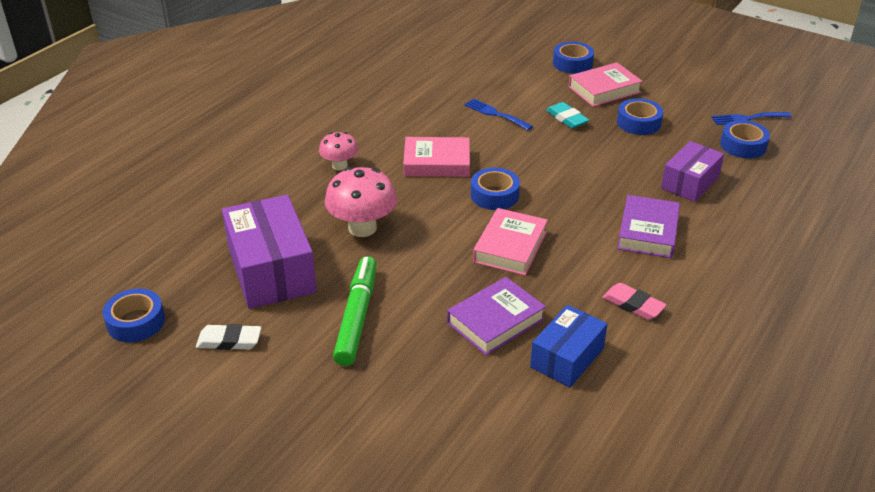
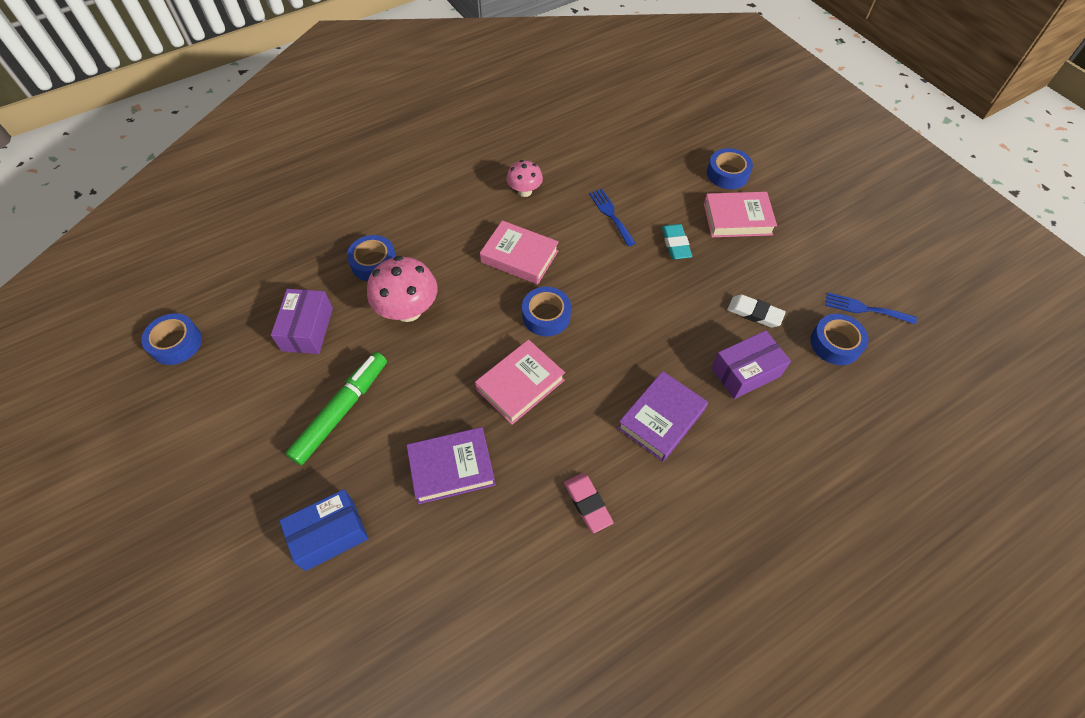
camera: 25 degrees right, 20 degrees up
(229, 341) = (230, 394): white eraser -> white eraser (754, 313)
(271, 270) = (307, 329): purple box -> purple box, size x0.62
(339, 166) = (434, 230): pink mushroom -> pink mushroom (525, 191)
(567, 358) = (486, 540): blue box -> blue box (329, 534)
(638, 123) = (744, 274): blue tape -> blue tape (374, 263)

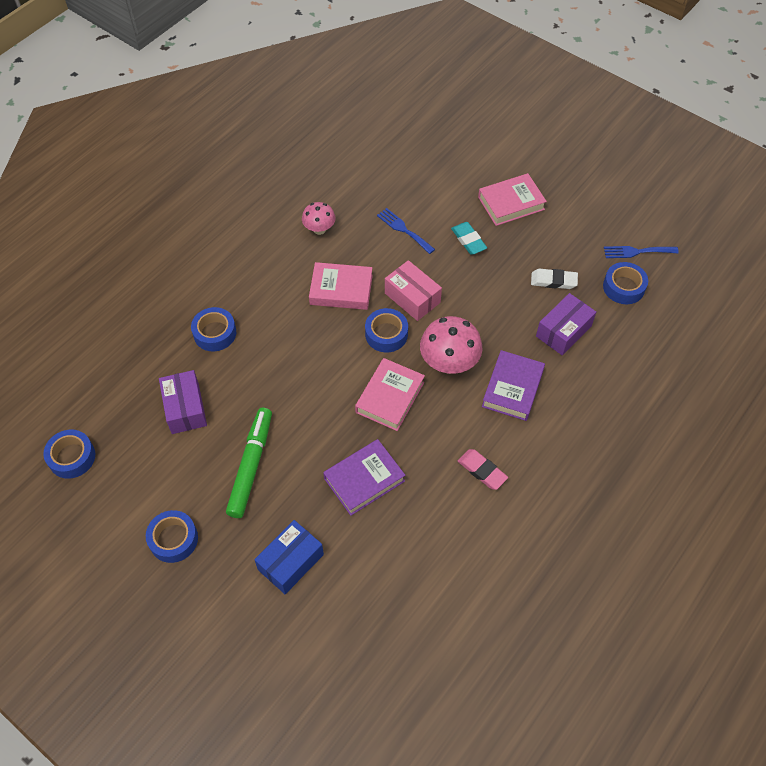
camera: 20 degrees left, 0 degrees up
(408, 310) = (266, 365): pink mushroom -> pink mushroom (449, 363)
(590, 286) = (412, 298): none -> pink box
(727, 174) = (488, 164): blue tape -> blue tape (173, 539)

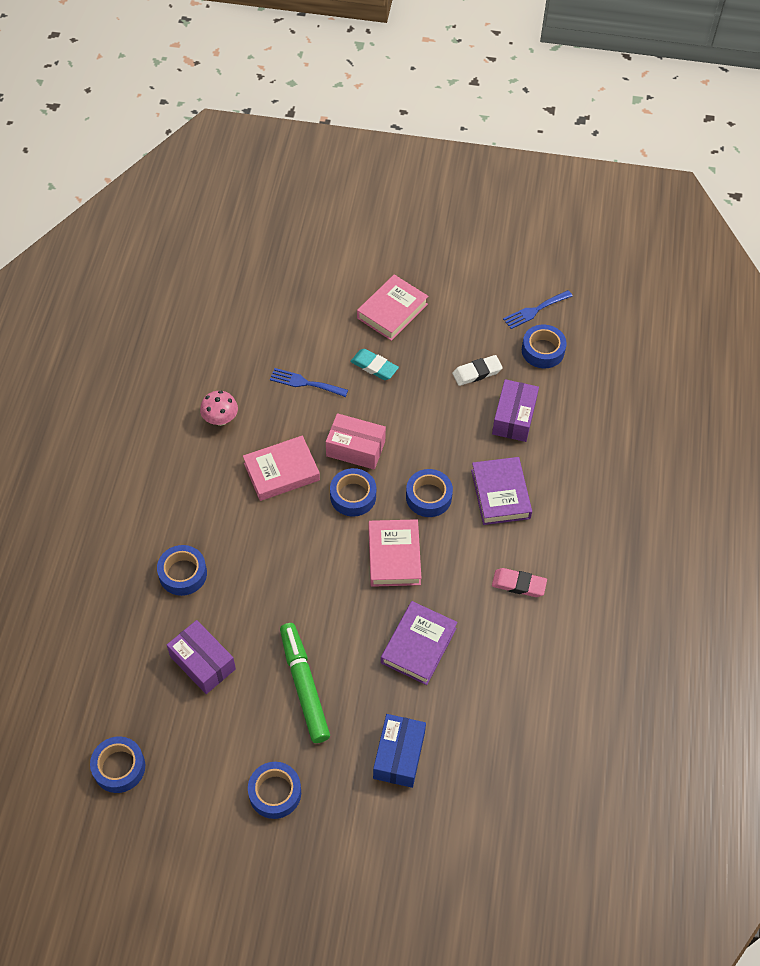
camera: 30 degrees left, 0 degrees up
(449, 363) = (428, 497): pink mushroom -> blue tape

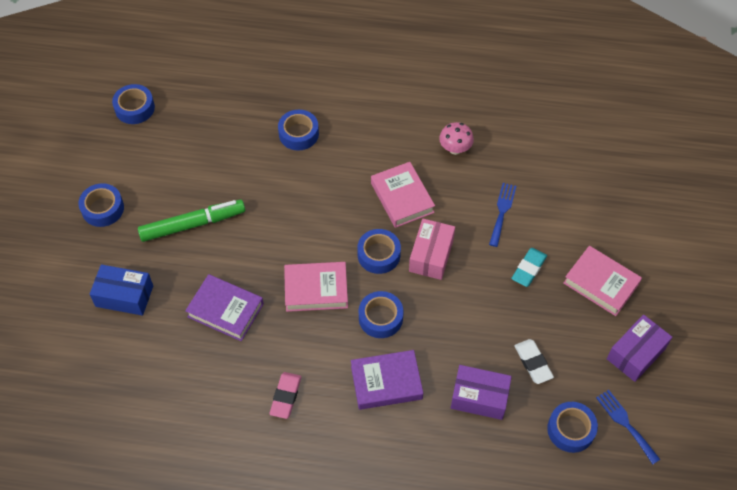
camera: 90 degrees right, 0 degrees up
(202, 663) = (217, 153): purple box -> purple box (636, 353)

